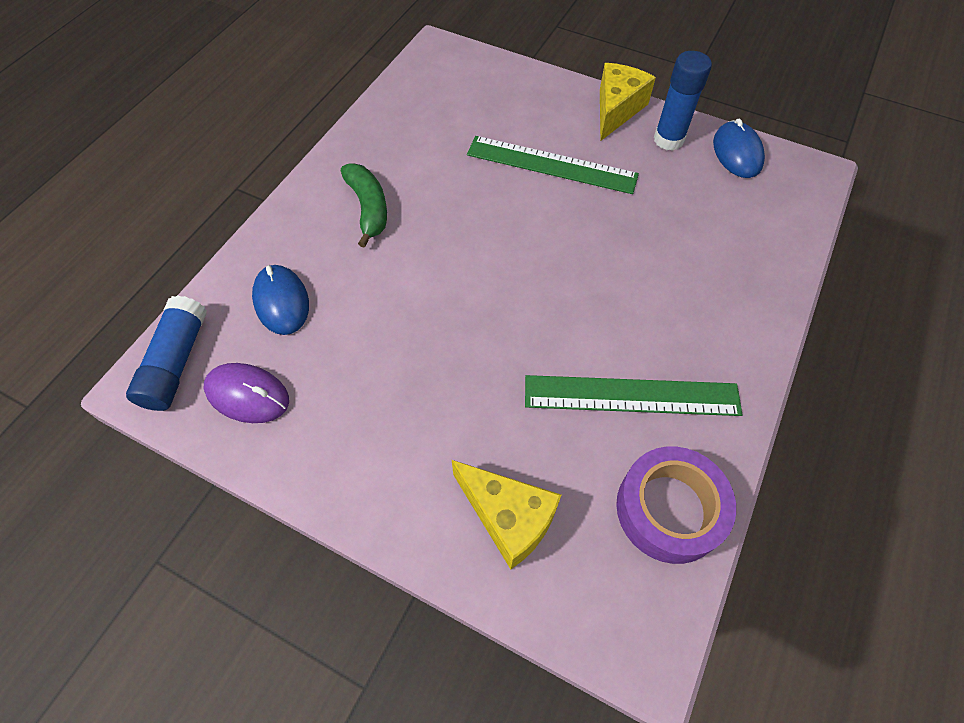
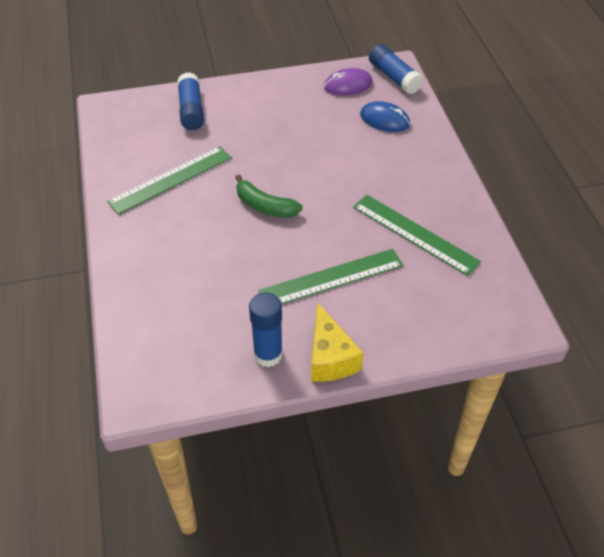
camera: 140 degrees right, 10 degrees down
(368, 208) = (406, 183): green banana -> green banana (265, 206)
(429, 156) = (414, 234): none -> green ruler
(508, 518) = (191, 110): yellow cheese -> blue glue stick
(669, 509) = (122, 148): purple tape -> none
(737, 153) = (207, 377): blue mouse -> none

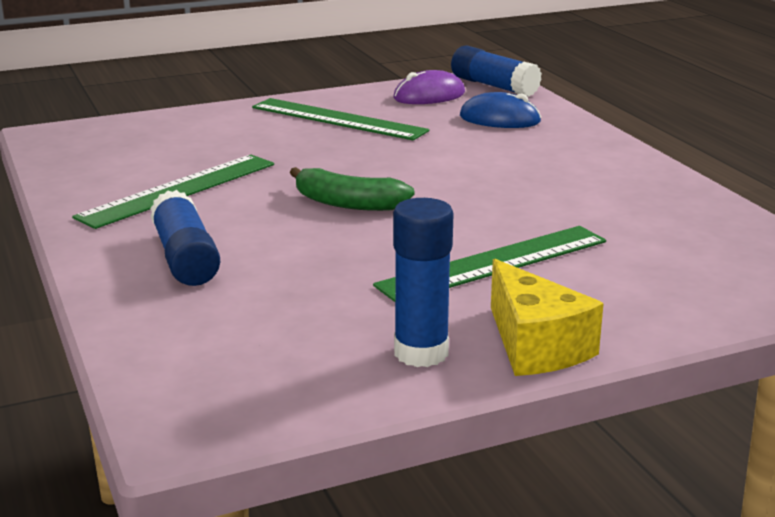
camera: 10 degrees left, 25 degrees down
(191, 110) = (193, 129): blue glue stick -> blue glue stick (185, 258)
(414, 234) = (606, 211): green ruler -> green ruler (338, 119)

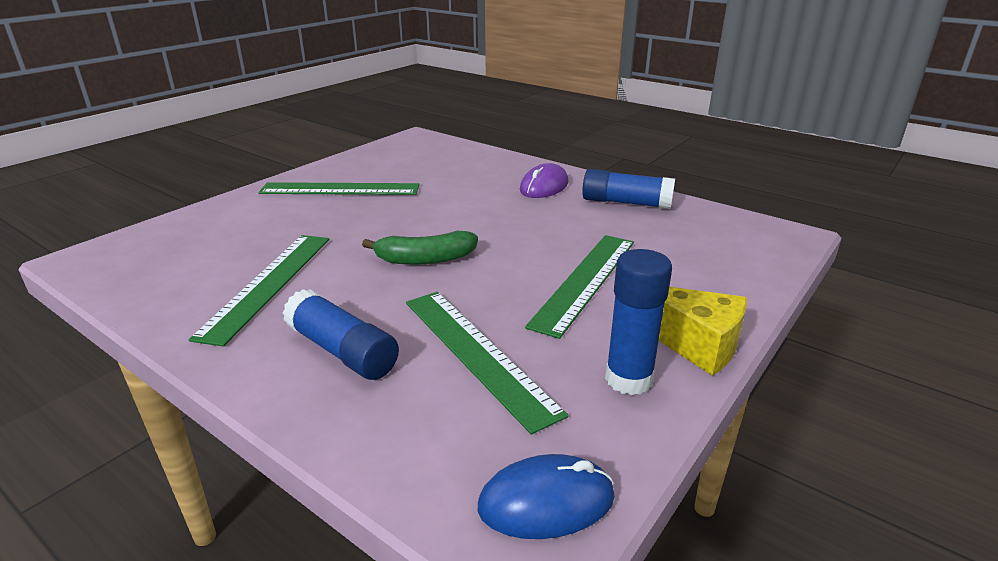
camera: 30 degrees left, 5 degrees up
(301, 292) = (477, 353): none -> green ruler
(429, 96) = (388, 157): purple mouse -> purple mouse (544, 186)
(494, 86) = (425, 142): blue glue stick -> blue glue stick (626, 203)
(500, 119) = (457, 165): blue mouse -> blue mouse (546, 501)

